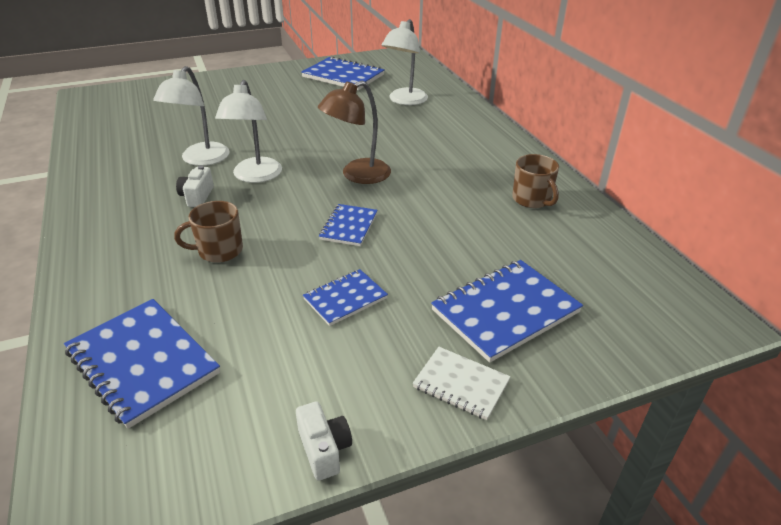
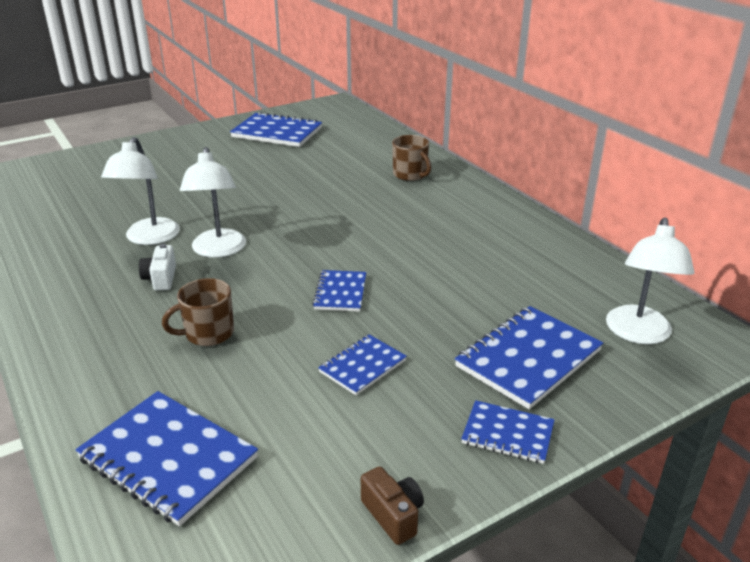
camera: 10 degrees left, 5 degrees down
(324, 449) = (393, 515): white camera -> brown camera
(357, 175) = (330, 238): brown lamp -> none
(404, 101) = (354, 154): white lamp -> white lamp (638, 334)
(461, 384) = (507, 434): white notebook -> blue notebook
(532, 199) = (520, 245): brown mug -> brown mug (410, 174)

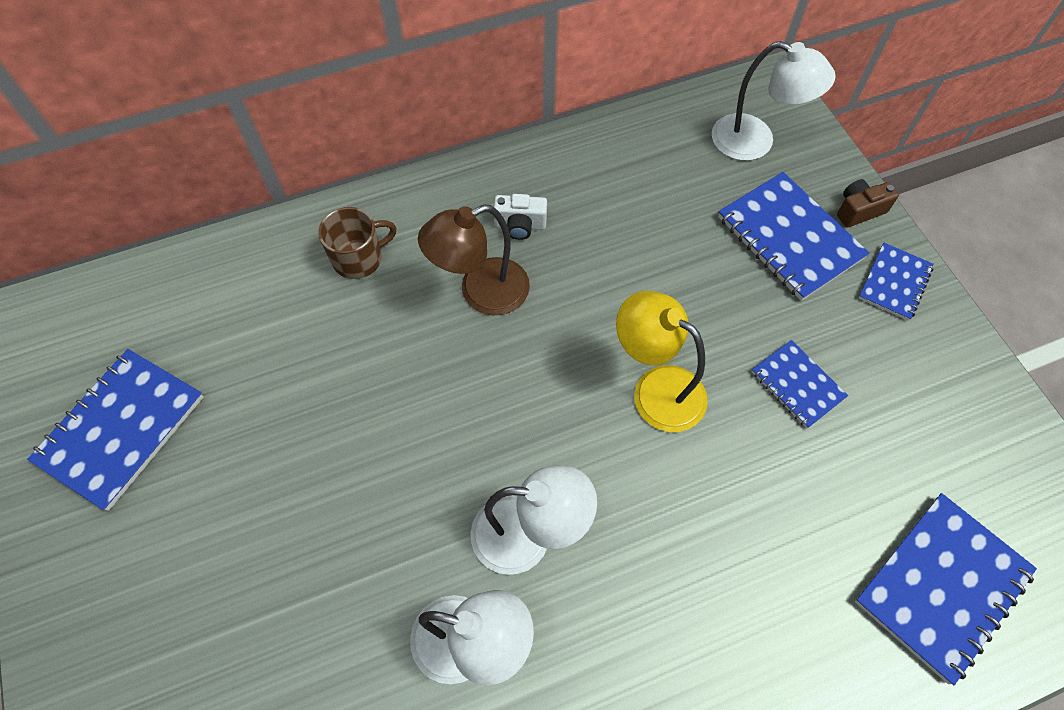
camera: 80 degrees left, 30 degrees up
(161, 278) = (593, 617): white camera -> white camera (520, 225)
(208, 333) = (728, 548): brown mug -> none
(340, 293) = (656, 389): blue notebook -> yellow lamp
(393, 515) = (995, 390): brown camera -> brown camera (859, 210)
(401, 216) = (481, 292): none -> brown lamp

